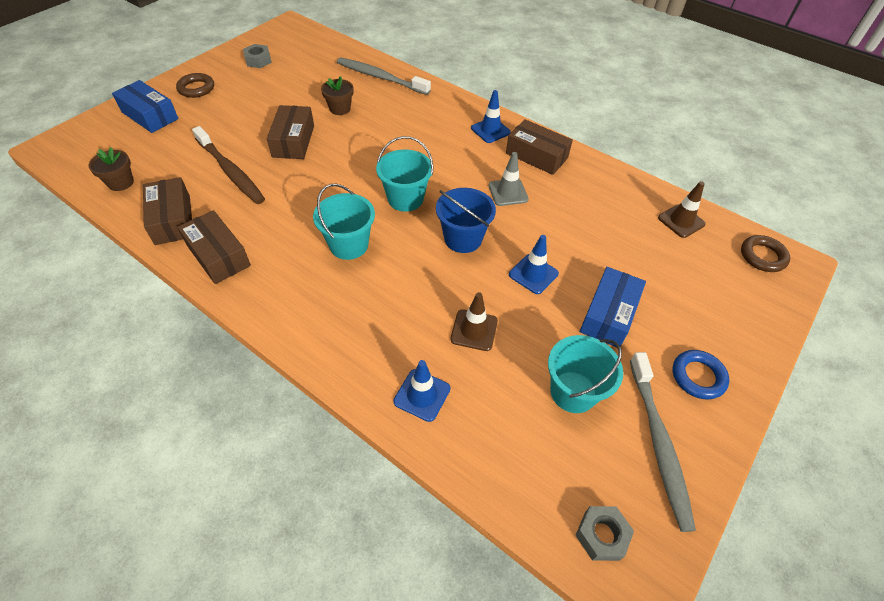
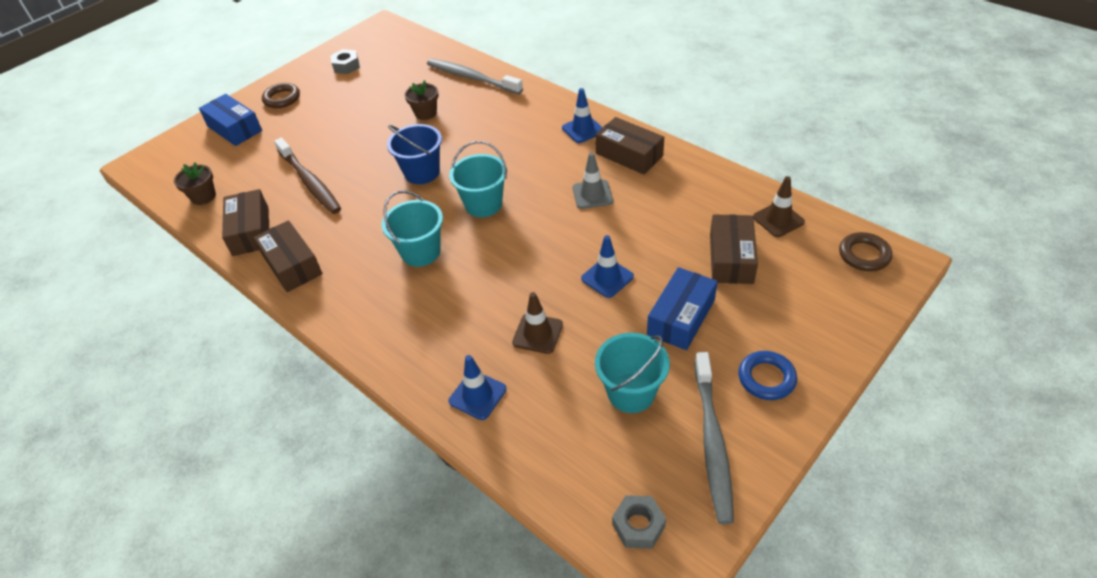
camera: 10 degrees right, 5 degrees down
(293, 141) = (375, 149): brown box -> brown box (731, 258)
(463, 239) = (538, 243): blue bucket -> blue bucket (422, 172)

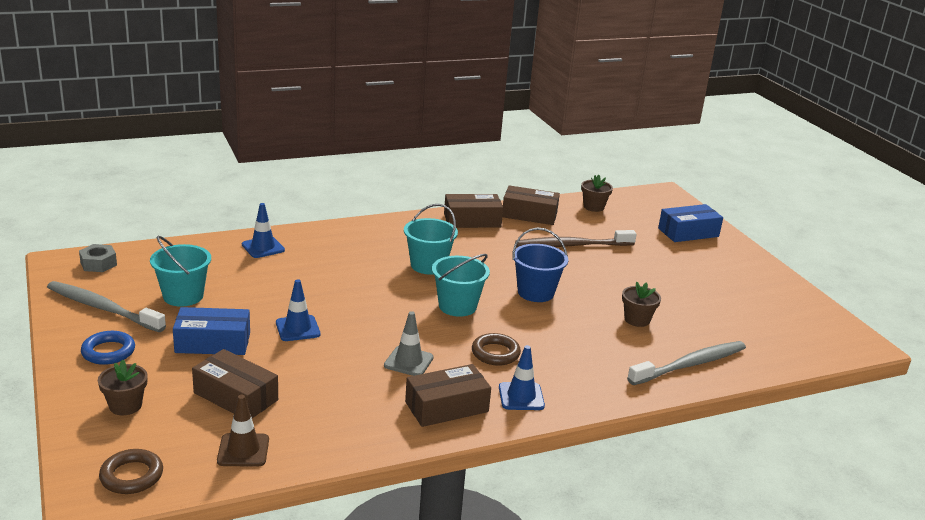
camera: 110 degrees right, 20 degrees down
(282, 98) = (726, 260): brown ring -> brown ring (495, 353)
(346, 66) = (771, 302): grey nut -> none
(537, 333) = (283, 282): brown traffic cone -> none
(681, 317) = (213, 343): blue box -> blue box turned 60 degrees counterclockwise
(811, 312) = (125, 405): none -> brown flower pot

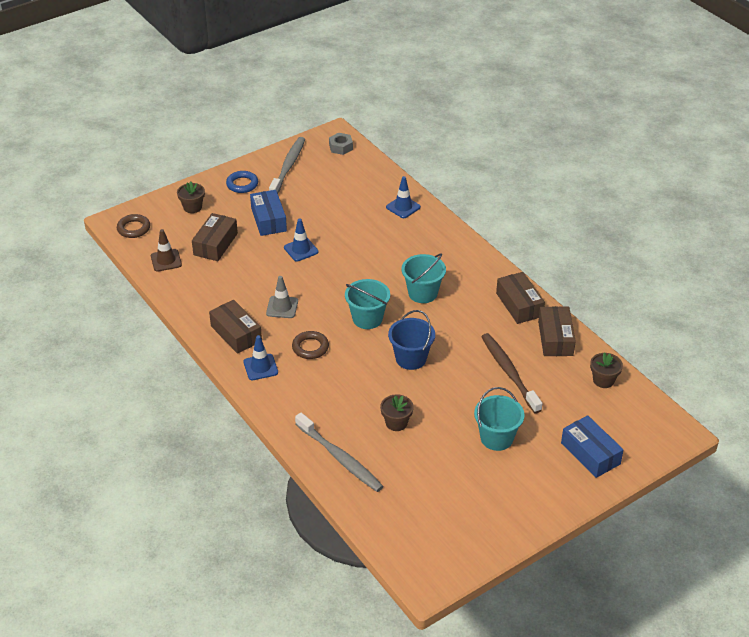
camera: 80 degrees right, 15 degrees up
(183, 296) = (318, 192): turquoise bucket -> turquoise bucket (496, 438)

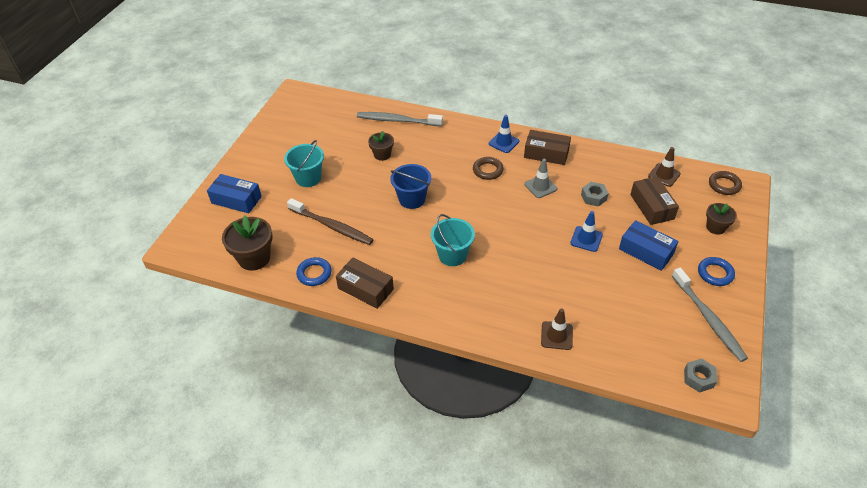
camera: 145 degrees right, 5 degrees up
(250, 275) = (593, 197): none -> grey nut
(367, 318) = (472, 211): turquoise bucket -> none
(403, 207) = (556, 335): blue traffic cone -> brown traffic cone
(555, 338) = (314, 274): brown box -> blue ring
(603, 380) = (254, 258): brown flower pot -> brown flower pot, size x1.66

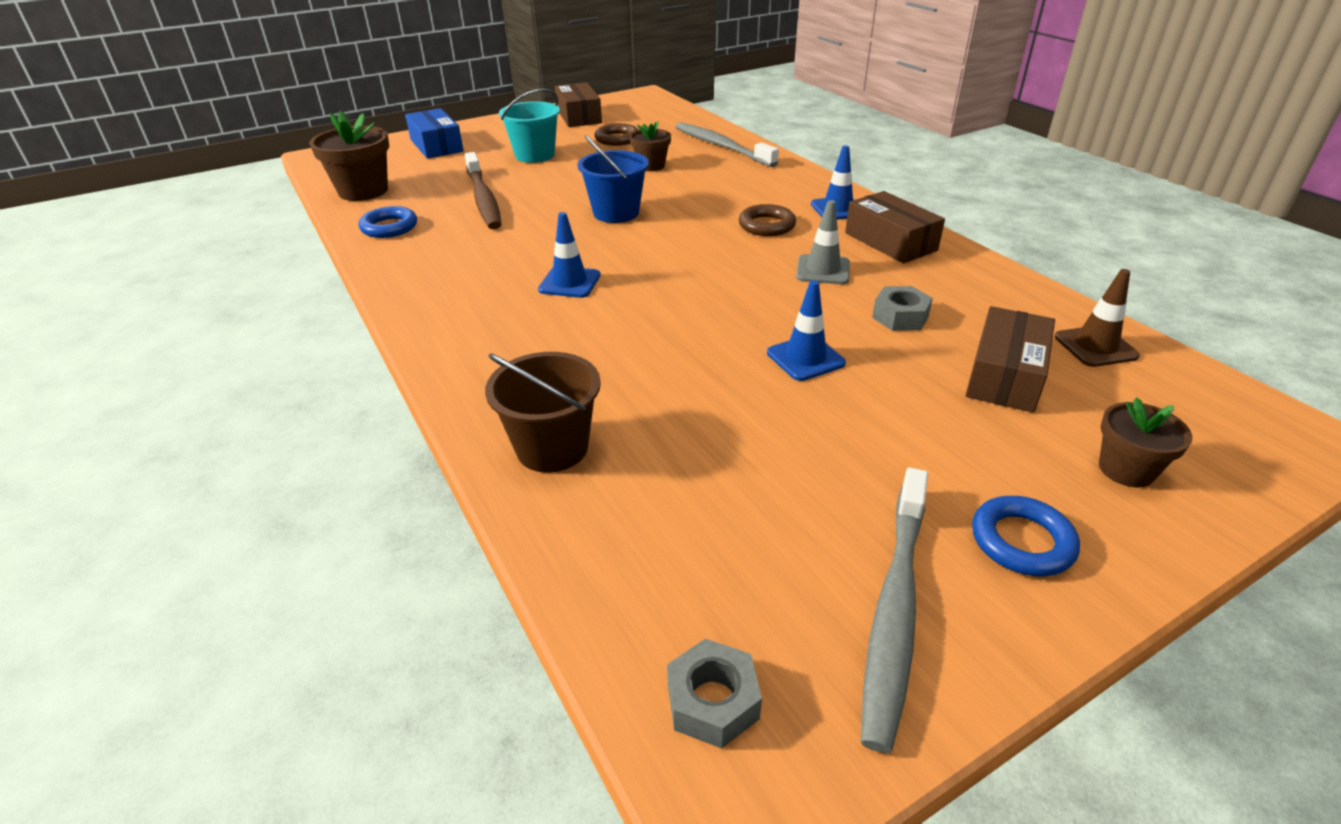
camera: 40 degrees right, 10 degrees down
(365, 289) = (412, 264): brown box -> brown box (579, 116)
(452, 255) = (569, 282): turquoise bucket -> blue traffic cone
(556, 335) = (552, 448): brown traffic cone -> brown bucket
(646, 251) = (900, 427): blue box -> none
(724, 185) = (1237, 417): brown ring -> brown ring (617, 139)

